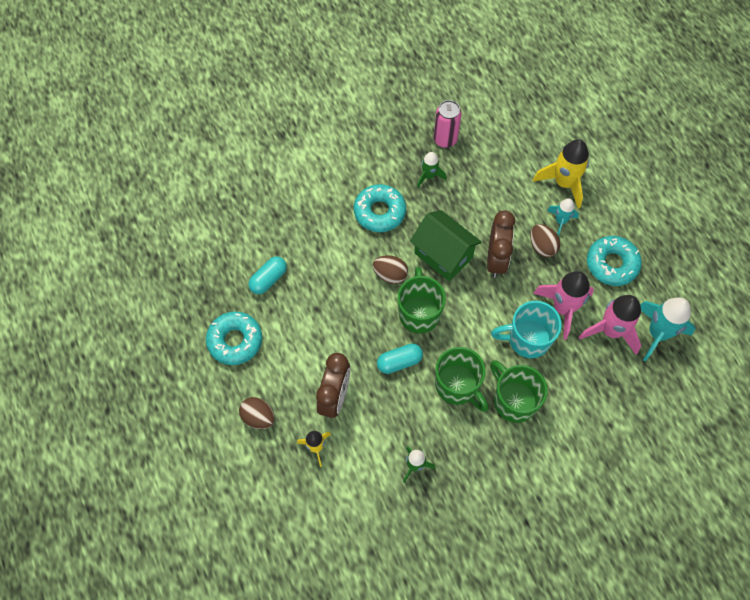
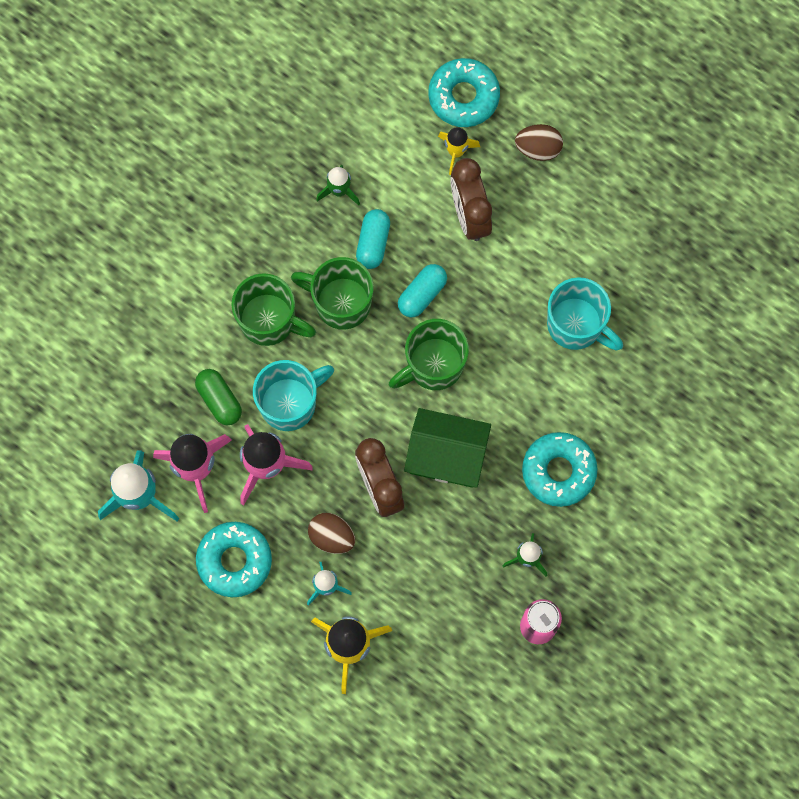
camera: 150 degrees right, 10 degrees up
(235, 341) = (622, 215): turquoise donut -> turquoise donut (463, 96)
(268, 279) = (634, 308): turquoise capsule -> turquoise capsule (373, 243)
(312, 289) = (576, 325): none -> turquoise mug
(390, 275) = (495, 394): brown egg -> none
(419, 313) = (433, 365): green mug -> green mug turned 90 degrees clockwise
(574, 366) = (219, 400): none -> green capsule

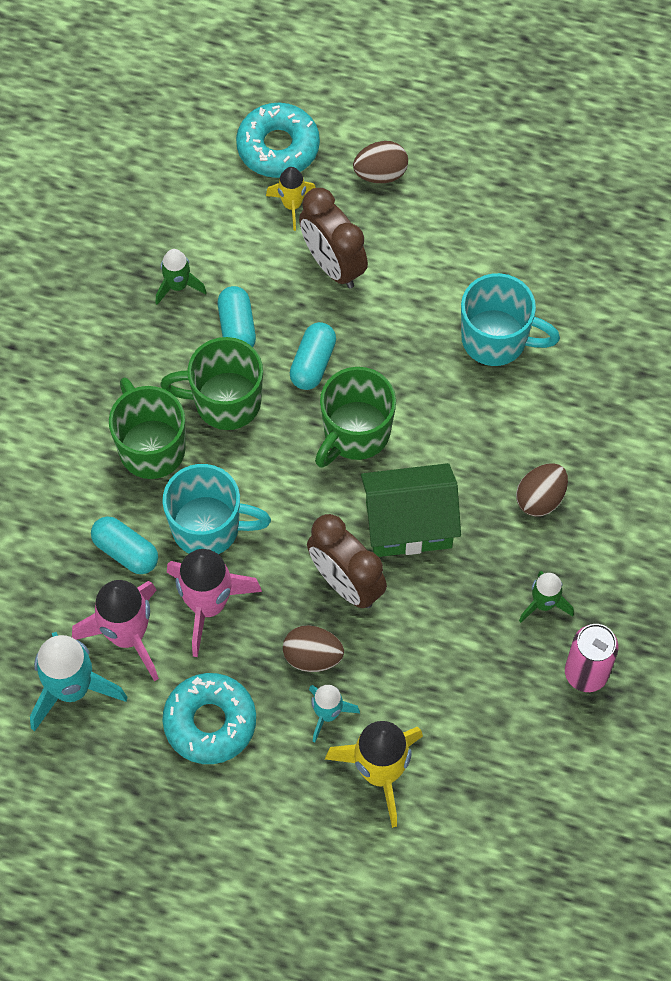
camera: 20 degrees left, 10 degrees down
(219, 400) = (125, 551): green capsule -> turquoise capsule
(269, 321) = (151, 447): green mug -> green mug turned 120 degrees counterclockwise
(290, 403) = (208, 527): turquoise mug -> turquoise mug turned 60 degrees clockwise
(558, 471) = (540, 498): turquoise donut -> brown egg

